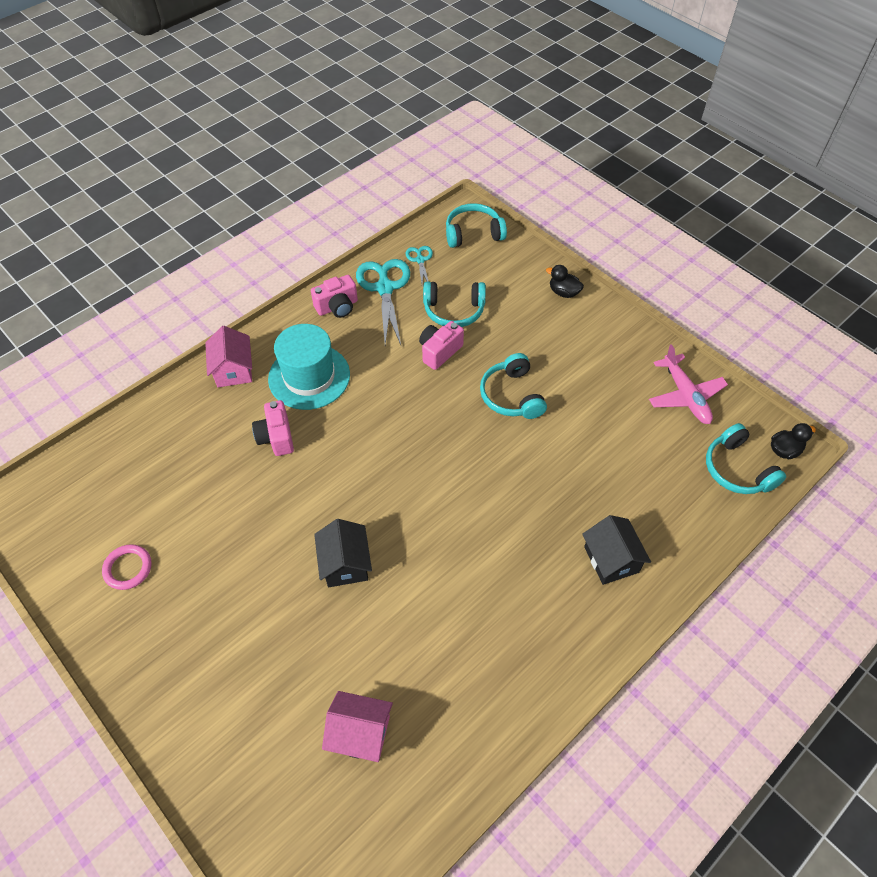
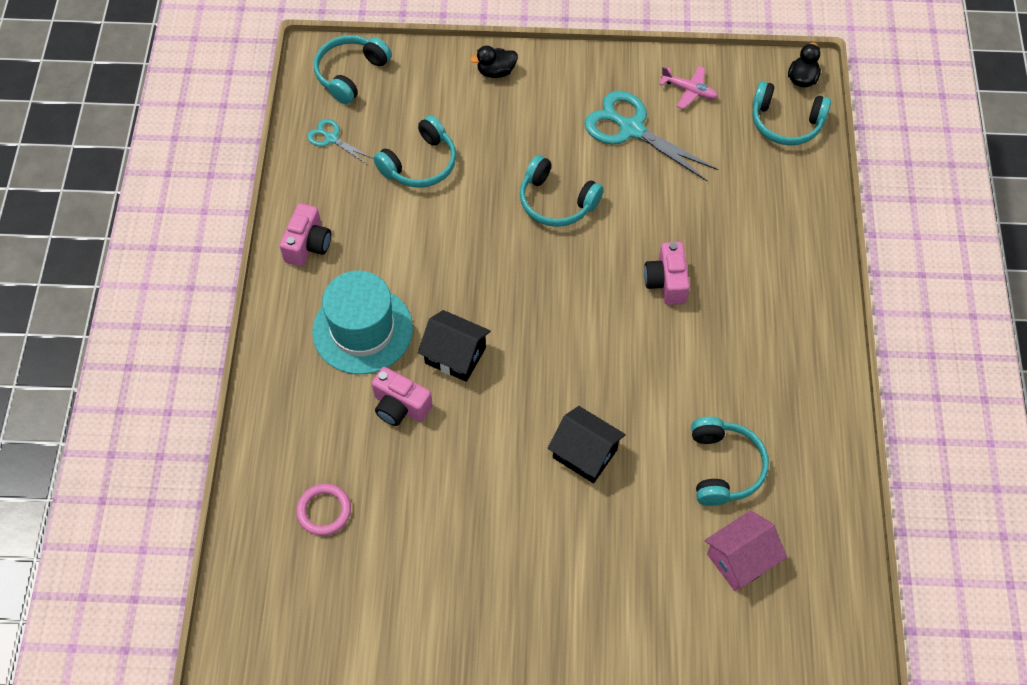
camera: 45 degrees left, 5 degrees up
(128, 568) = (411, 624): pink ring -> pink ring (324, 511)
(233, 370) = (283, 383): pink house -> none
(385, 288) = (331, 192): turquoise scissors -> turquoise scissors (631, 129)
(423, 659) = (724, 467): none -> turquoise headphones
(439, 351) = (451, 212): pink camera -> pink camera (666, 282)
(611, 559) = (772, 271): black house -> black house (455, 355)
(685, 396) = (689, 90): pink plane -> pink plane, size x0.63

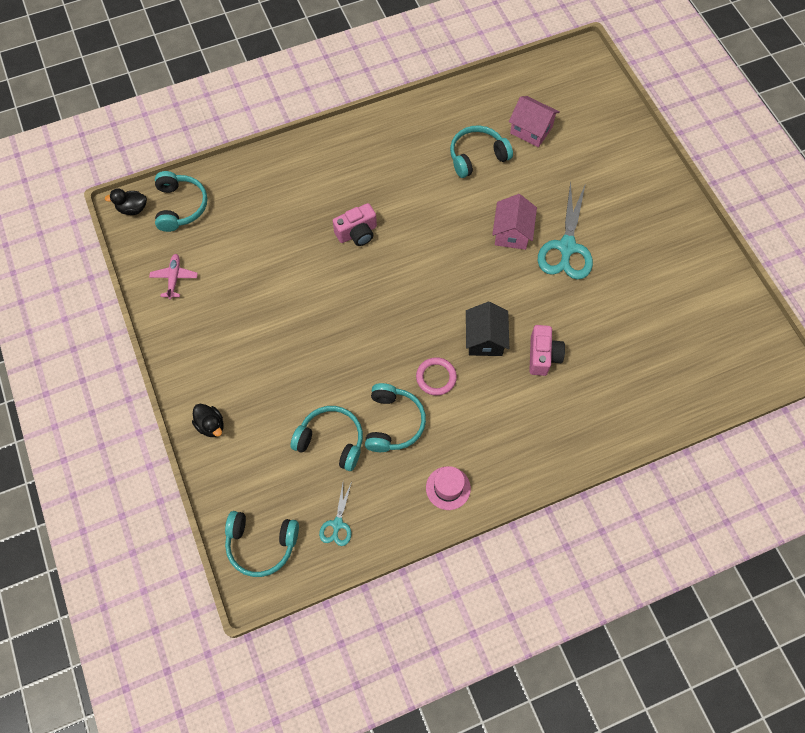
camera: 115 degrees left, 5 degrees up
(308, 245) = (448, 488): pink camera -> pink hat
(324, 511) = (643, 367): pink ring -> pink ring (436, 377)
(362, 330) = (499, 410): turquoise hat -> none
(556, 201) = (321, 328): turquoise headphones -> turquoise headphones (393, 423)
(585, 453) = (512, 233): black house -> pink house
(631, 129) = (230, 303): turquoise scissors -> turquoise scissors (567, 247)

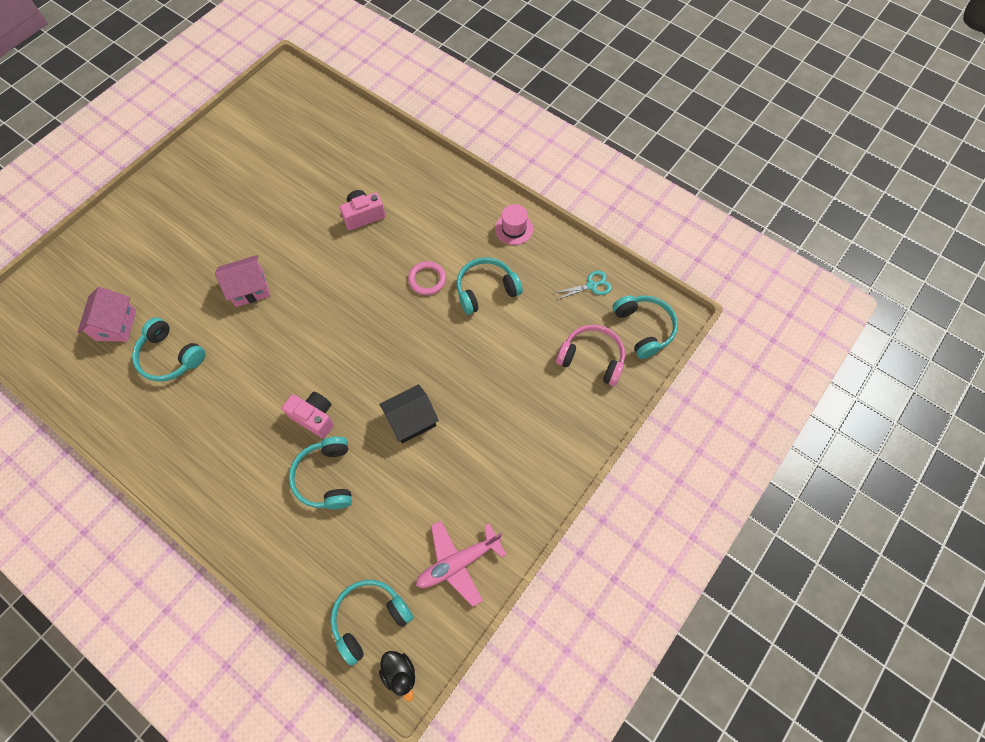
camera: 120 degrees left, 0 degrees up
(174, 278) = (458, 563): pink plane -> pink plane, size x1.59
(211, 425) = (579, 427): black duck -> none
(264, 476) = (592, 358): none -> pink headphones
(331, 441) = (530, 326): turquoise headphones -> turquoise headphones (326, 477)
(485, 339) = (370, 261): black house -> black house (411, 420)
(567, 247) = (245, 242): turquoise scissors -> none

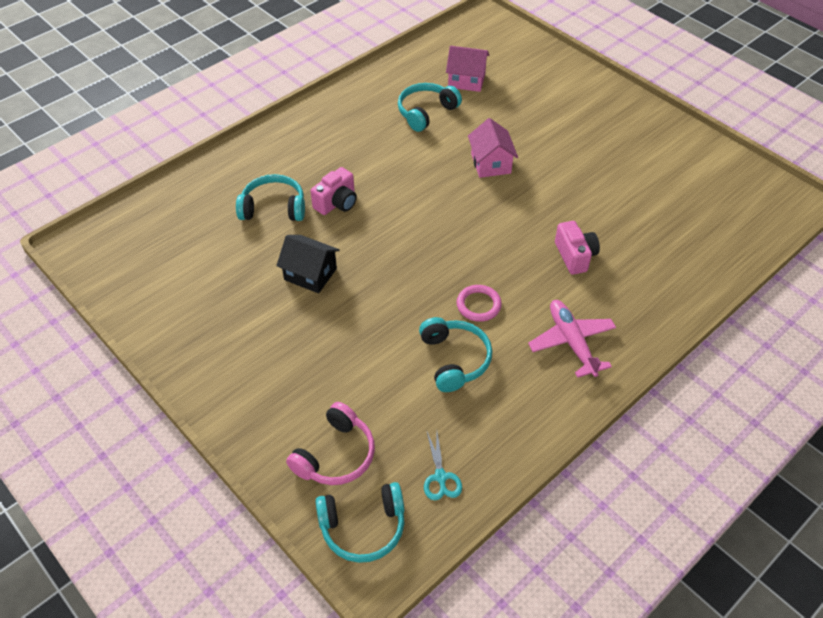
camera: 100 degrees right, 15 degrees down
(369, 618) = (135, 228): turquoise headphones -> none
(400, 673) = (81, 244): black duck -> none
(411, 420) = (310, 274): black house -> black house turned 45 degrees counterclockwise
(458, 563) = (153, 294): pink plane -> pink plane (571, 342)
(514, 229) = (542, 403): pink hat -> none

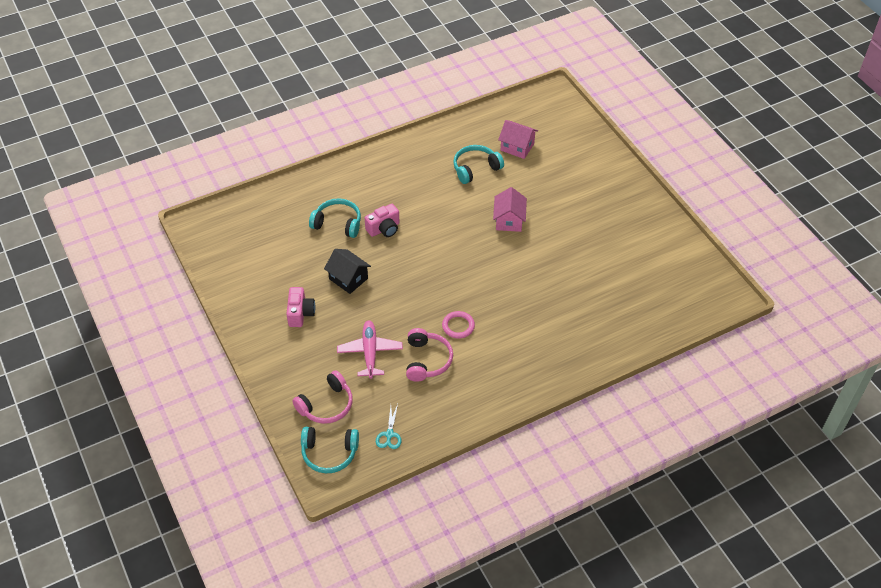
camera: 15 degrees right, 0 degrees up
(454, 359) = (427, 360): turquoise headphones -> pink headphones
(571, 342) = (513, 366): pink plane -> pink plane (370, 352)
(575, 256) = (542, 305): pink camera -> pink camera (300, 313)

